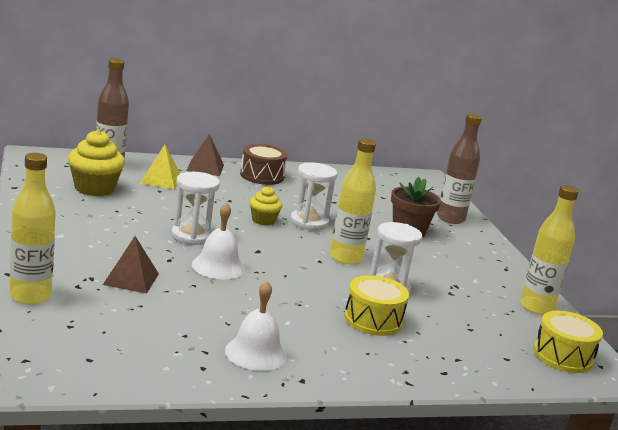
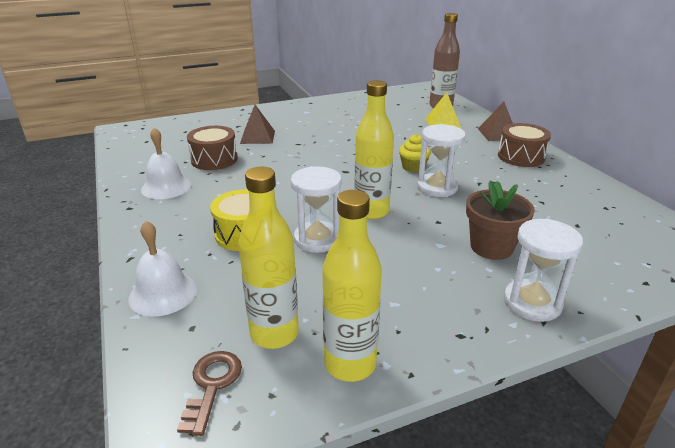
camera: 85 degrees right, 10 degrees up
(30, 296) = (217, 117): yellow bottle -> yellow bottle (274, 334)
(94, 188) = (393, 108): yellow cupcake -> none
(189, 315) = (214, 159): none -> brown drum
(192, 236) = (347, 145): white hourglass -> white hourglass (532, 302)
(218, 266) = (301, 160): white bell -> white bell (163, 293)
(450, 219) = (583, 281): brown bottle -> none
(563, 356) = (212, 385): yellow drum -> brown key

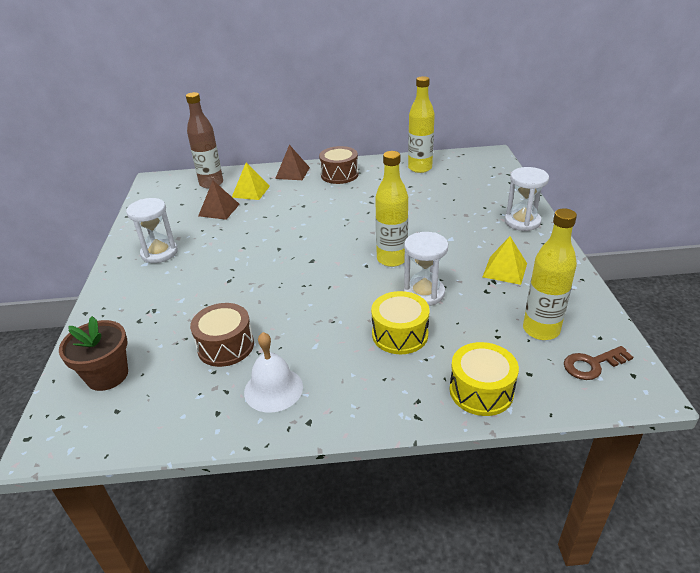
camera: 70 degrees left, 5 degrees up
(163, 293) = (481, 391): white bell -> yellow drum
(212, 385) = (592, 365): brown key -> brown key turned 45 degrees counterclockwise
(257, 137) = (187, 307): brown pyramid -> brown pyramid (219, 210)
(350, 364) = (573, 300): yellow bottle -> yellow bottle (420, 168)
(393, 294) = (504, 270): none -> yellow pyramid
(413, 167) = (327, 224): yellow cupcake -> none
(437, 187) = (368, 221): white hourglass -> white hourglass (159, 253)
(491, 247) = (460, 219): brown flower pot -> brown flower pot (107, 375)

